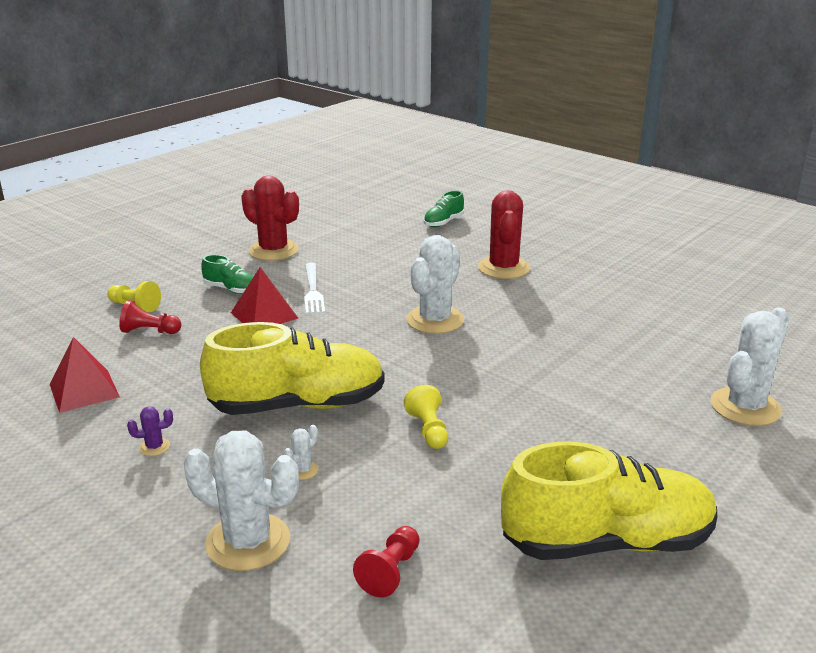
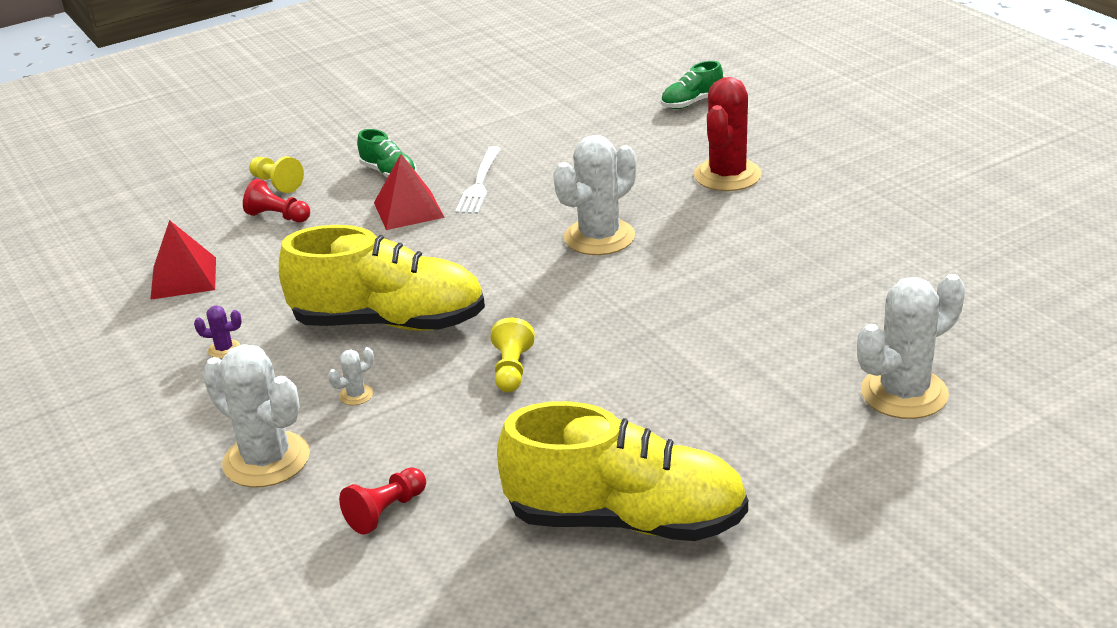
camera: 20 degrees right, 5 degrees up
(273, 251) = (462, 125): red cactus -> none

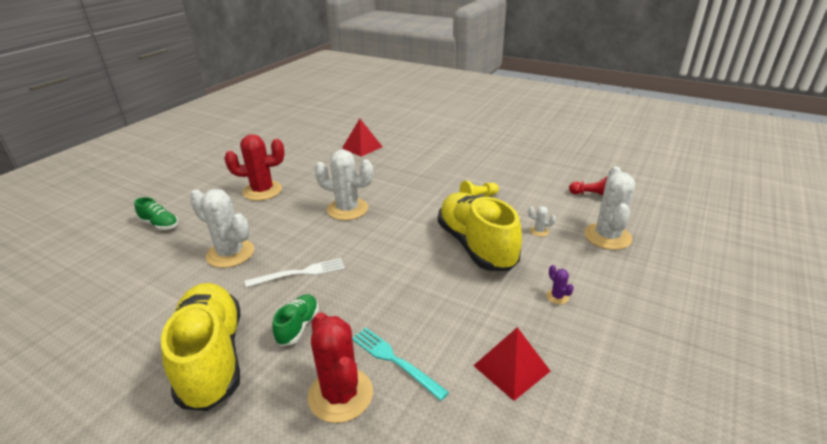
camera: 120 degrees left, 0 degrees up
(276, 183) = (340, 395): yellow pawn -> red cactus
(278, 216) = (394, 360): red pawn -> turquoise fork
(408, 210) = (350, 291): red pyramid -> red pyramid (362, 147)
(626, 520) = (532, 152): yellow shoe -> yellow shoe (212, 357)
(904, 393) = (418, 127): white cactus -> white cactus (230, 253)

